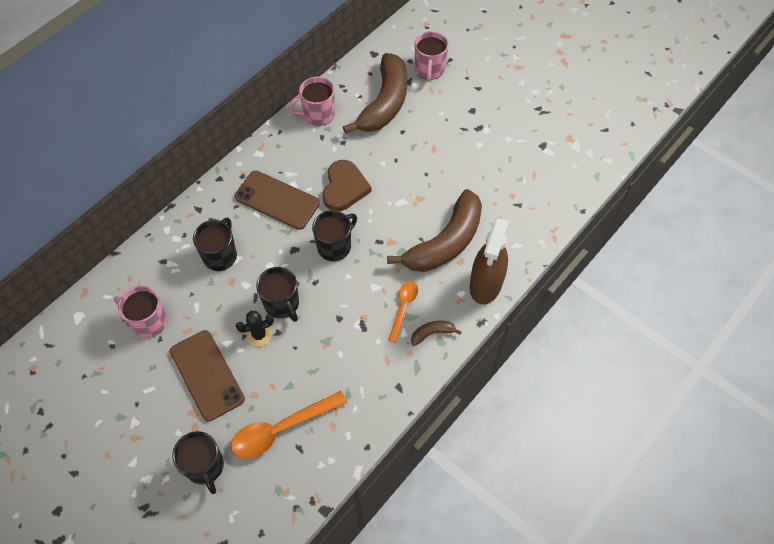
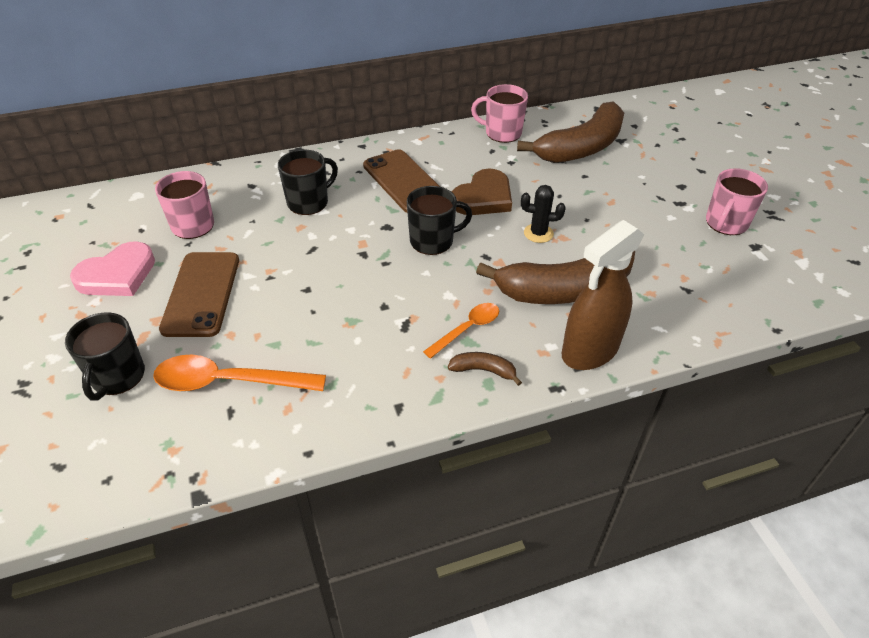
camera: 30 degrees right, 15 degrees down
(131, 393) = (117, 275): none -> pink heart
(259, 335) = (286, 283): black cactus -> black cactus (538, 233)
(282, 304) = (333, 267): black mug -> none
(429, 70) = (652, 138): pink mug -> pink mug (726, 223)

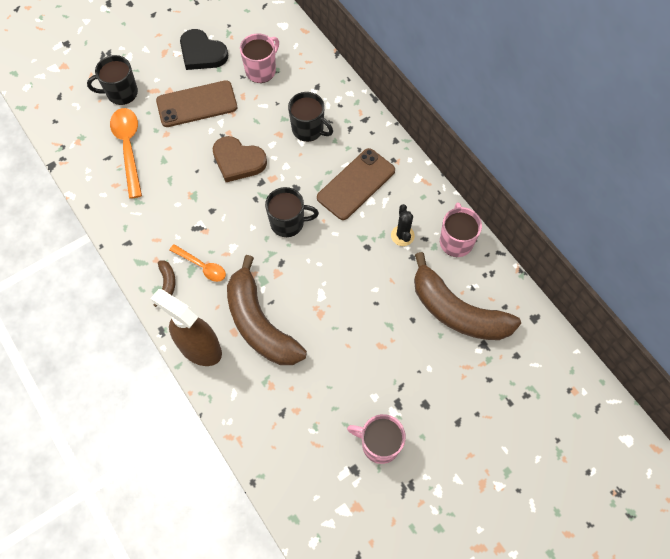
camera: 75 degrees right, 20 degrees up
(117, 275) = (202, 53): pink heart -> black heart
(433, 241) = (288, 223): black mug -> black mug turned 60 degrees counterclockwise
(483, 197) = (353, 246): brown heart -> brown heart (238, 161)
(538, 233) = (319, 294): black cactus -> black cactus (402, 235)

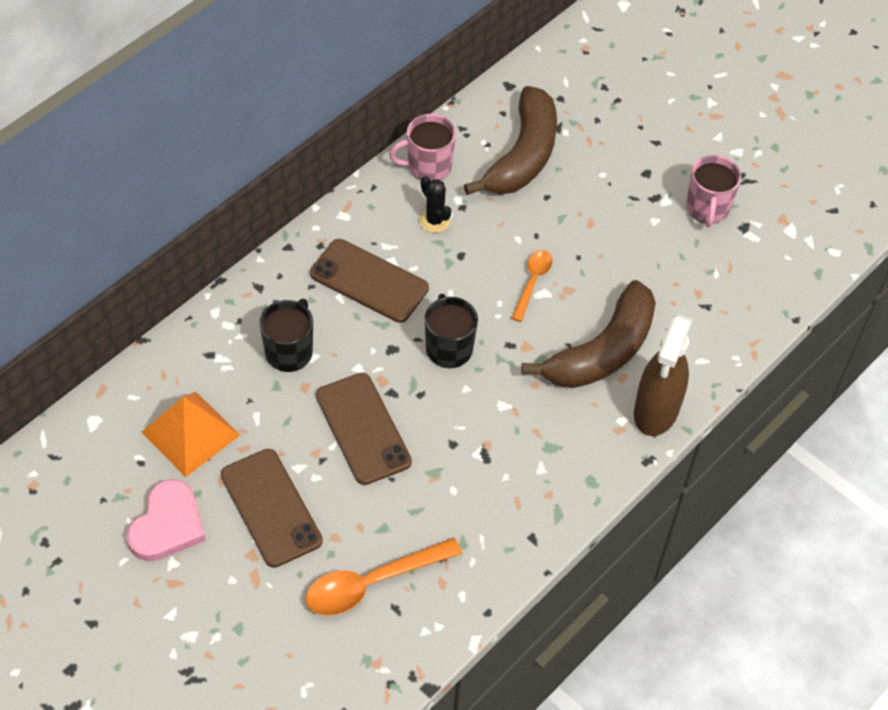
camera: 105 degrees left, 10 degrees down
(121, 93) = (268, 625): black mug -> none
(167, 284) = (580, 471): brown banana -> none
(202, 53) = (167, 525): black heart -> pink heart
(202, 266) = (542, 435): orange spoon -> orange spoon (532, 282)
(238, 161) = (363, 429): brown heart -> brown phone
(261, 70) = (190, 433): pink mug -> orange pyramid
(402, 235) = (434, 220): black cactus -> black cactus turned 75 degrees clockwise

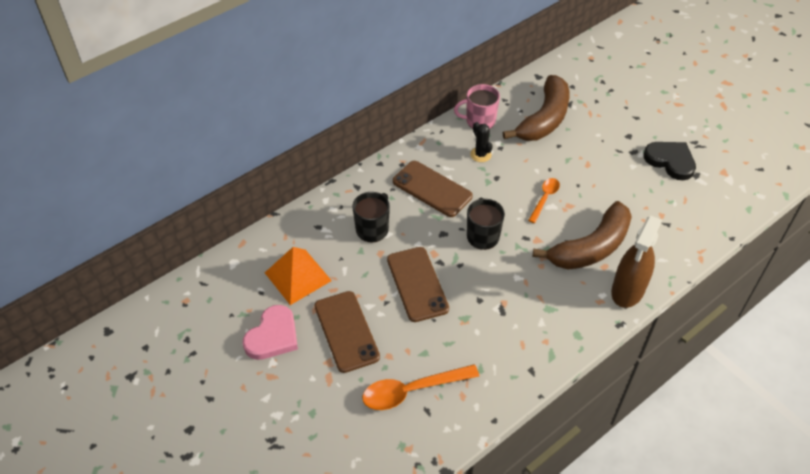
camera: 10 degrees right, 5 degrees down
(707, 208) = (670, 161): pink mug -> black heart

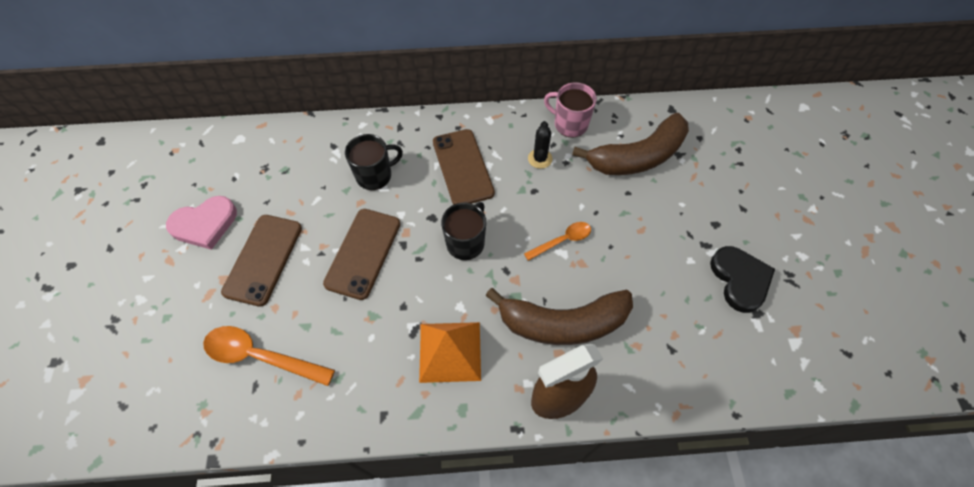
camera: 35 degrees right, 10 degrees up
(298, 276) = (274, 182): orange pyramid -> orange pyramid (450, 351)

